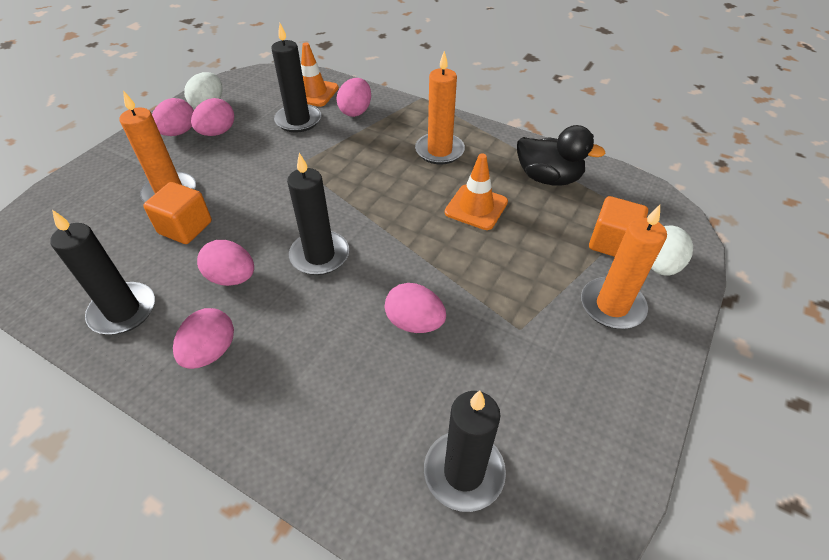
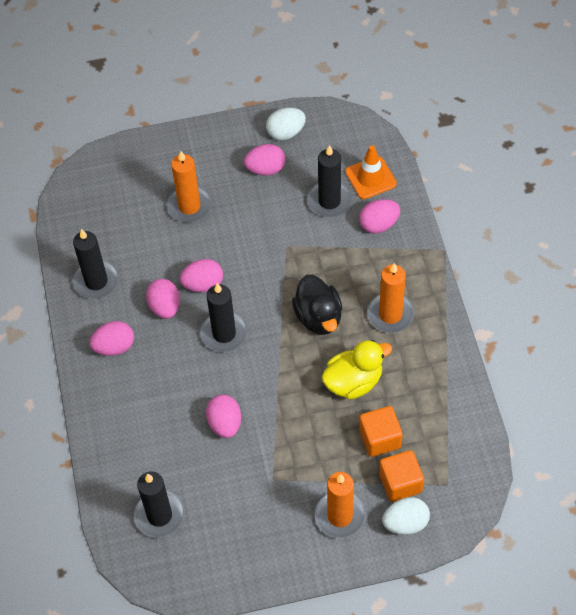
camera: 50 degrees right, 10 degrees up
(179, 132) = (241, 148): pink egg -> pink egg (203, 284)
(185, 227) = (173, 245): orange cube -> orange cube (380, 438)
(476, 207) = (353, 382): orange traffic cone -> yellow duck
(548, 178) = (431, 403): black duck -> black duck (318, 317)

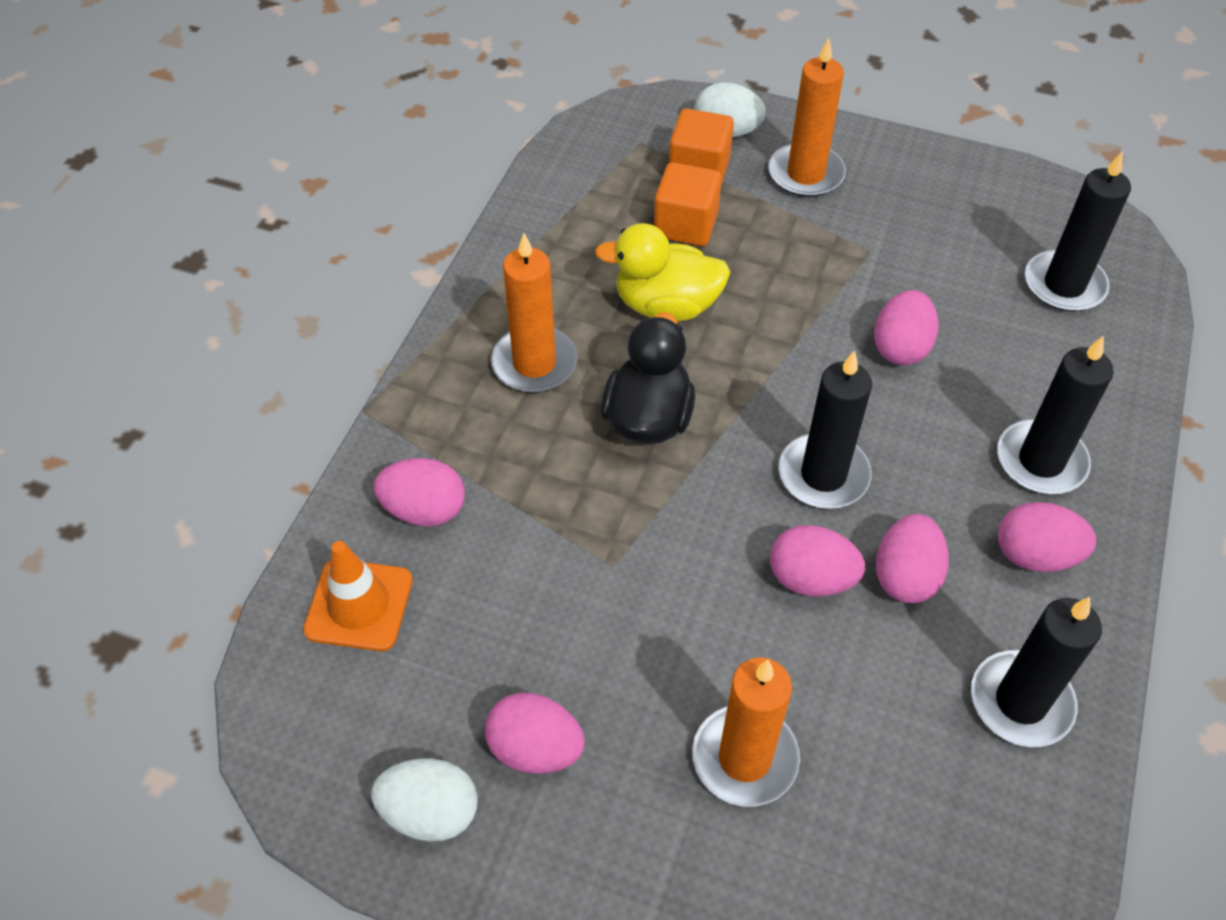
camera: 150 degrees left, 5 degrees down
(329, 201) = (470, 604): black candle -> black candle (1041, 461)

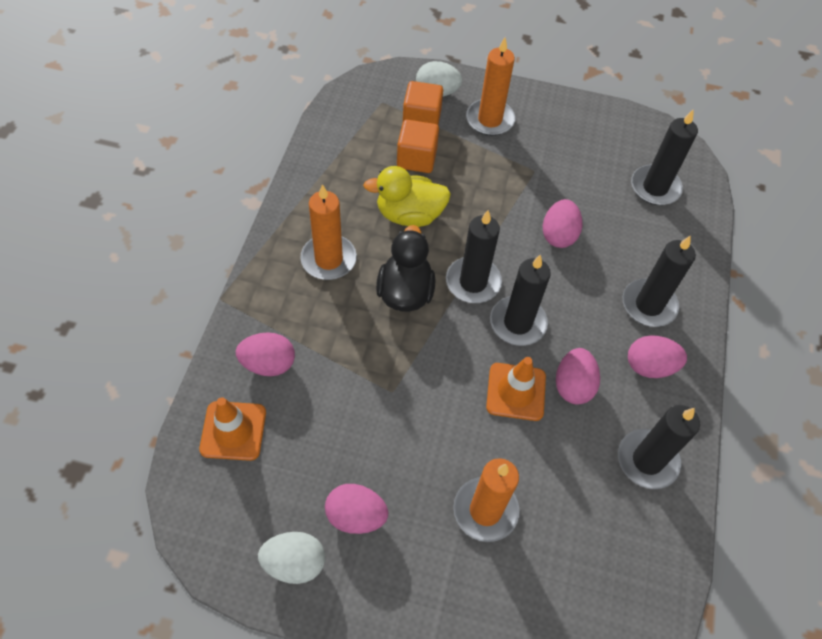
camera: 10 degrees left, 5 degrees up
(757, 409) = (473, 282): none -> black candle
(811, 579) = (516, 392): pink egg -> orange traffic cone

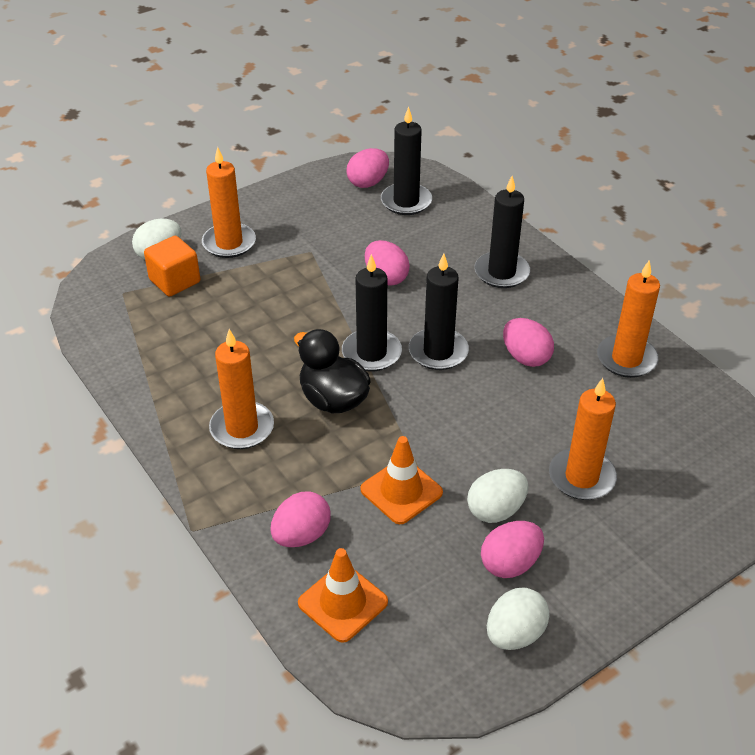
camera: 45 degrees left, 15 degrees down
(398, 471) = (496, 510): none -> white egg
(409, 215) = (260, 349): yellow duck -> none
(416, 159) = (210, 309): orange cube -> none
(516, 392) = (497, 392): orange traffic cone -> orange traffic cone (401, 491)
(647, 460) = (626, 359): black candle -> orange candle
(649, 366) = (552, 306): pink egg -> pink egg (368, 182)

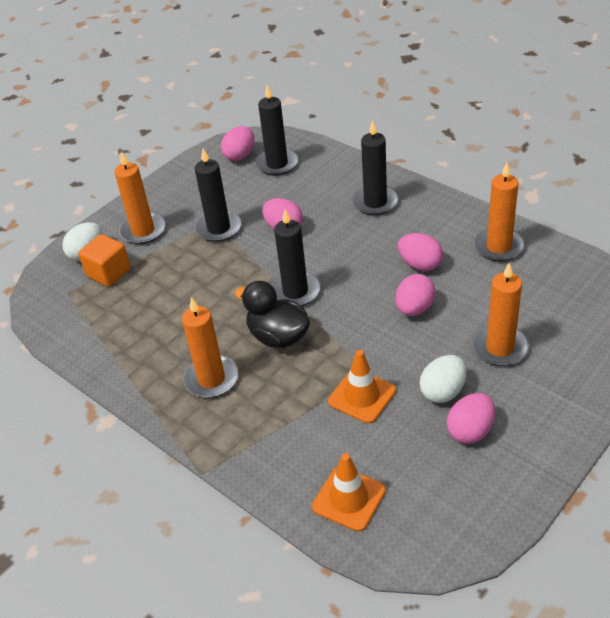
camera: 10 degrees left, 0 degrees up
(301, 535) = (294, 453): pink egg -> pink egg (414, 309)
(438, 352) = (349, 277): black candle -> black candle (219, 228)
(514, 634) = (495, 486): white egg -> none

